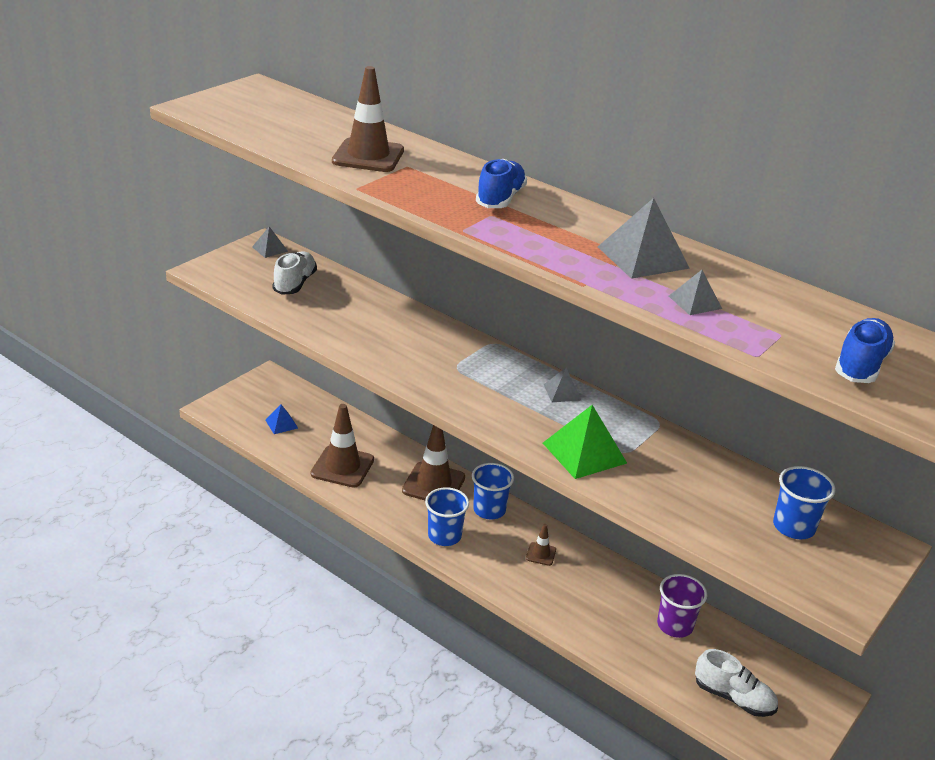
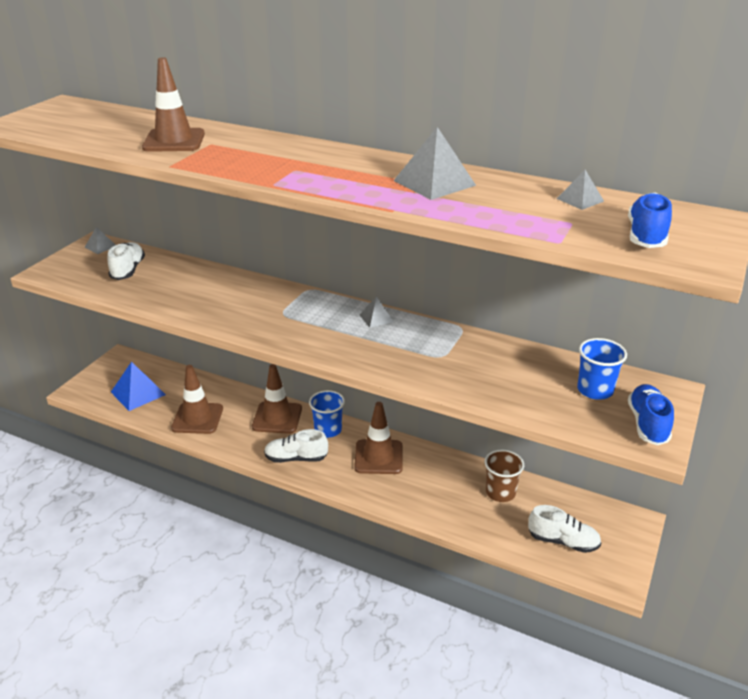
camera: 10 degrees left, 0 degrees up
(281, 424) = (138, 393): blue pyramid -> blue pyramid, size x1.85
(444, 536) = (296, 458): blue cup -> white shoe
(500, 199) = (299, 157): blue shoe -> blue shoe (647, 424)
(541, 554) = (378, 457): brown traffic cone -> brown traffic cone, size x2.09
(584, 453) = (408, 363): green pyramid -> none
(675, 625) = (500, 492): purple cup -> brown cup
(695, 302) = (491, 209): grey pyramid -> grey pyramid (580, 200)

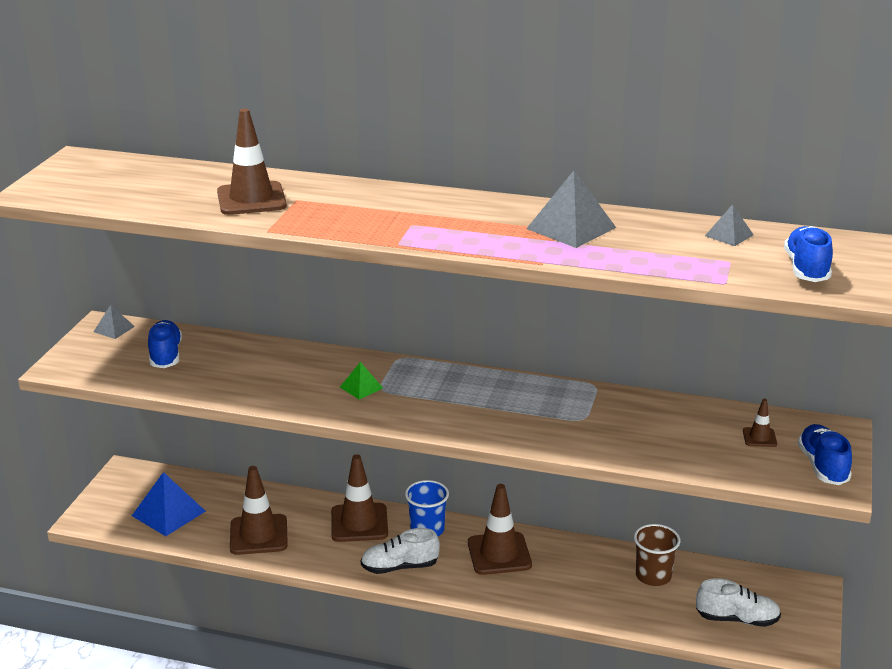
camera: 10 degrees left, 5 degrees down
(128, 270) = (166, 355): white shoe -> blue shoe
(267, 310) = (361, 387): none -> green pyramid
(376, 318) = (493, 383): grey pyramid -> none
(595, 390) = (759, 437): blue cup -> brown traffic cone

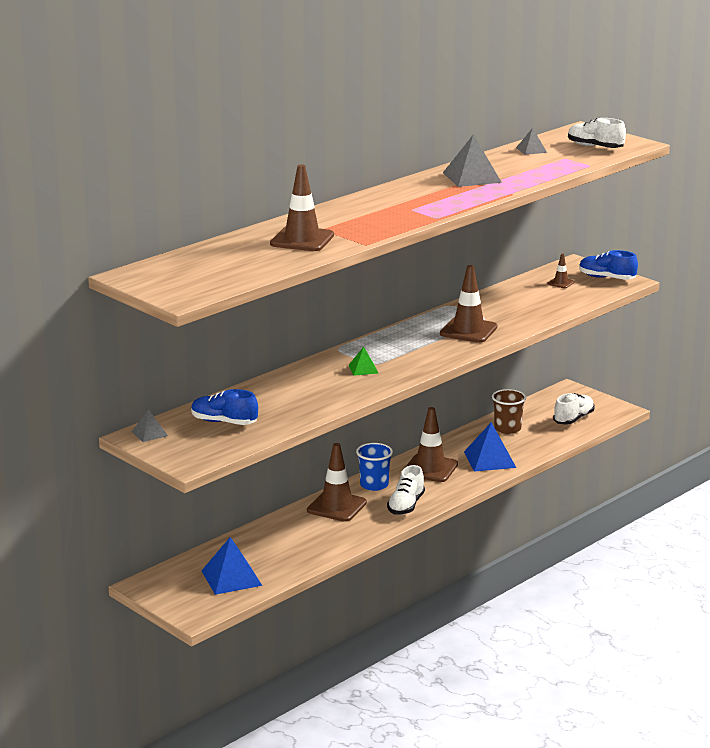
camera: 60 degrees left, 5 degrees down
(258, 535) = (306, 548): brown traffic cone -> brown traffic cone (468, 330)
(563, 589) = (489, 459): none -> blue pyramid
(806, 269) = (595, 147): blue shoe -> white shoe

